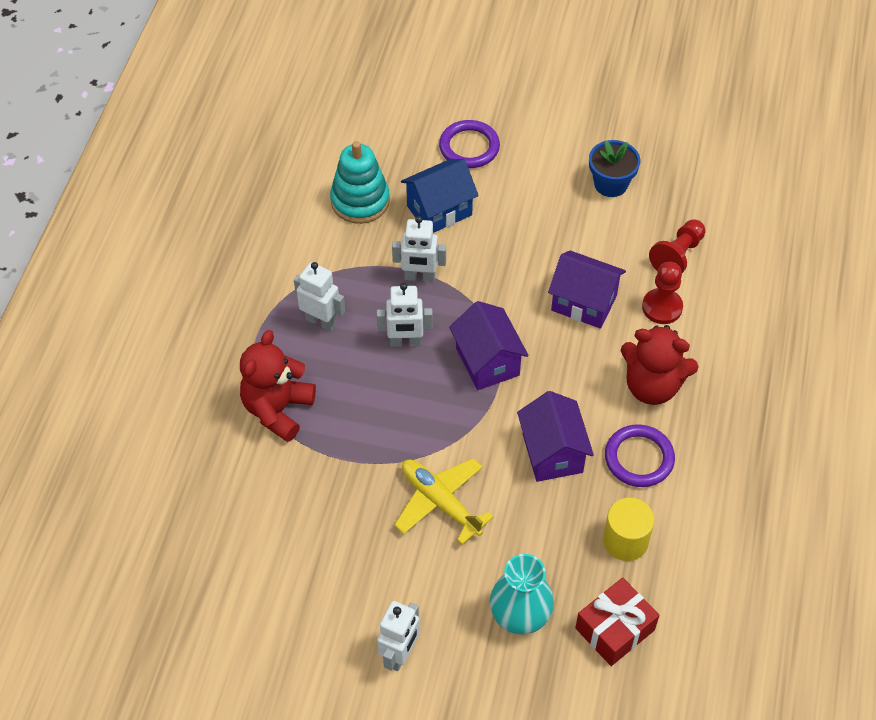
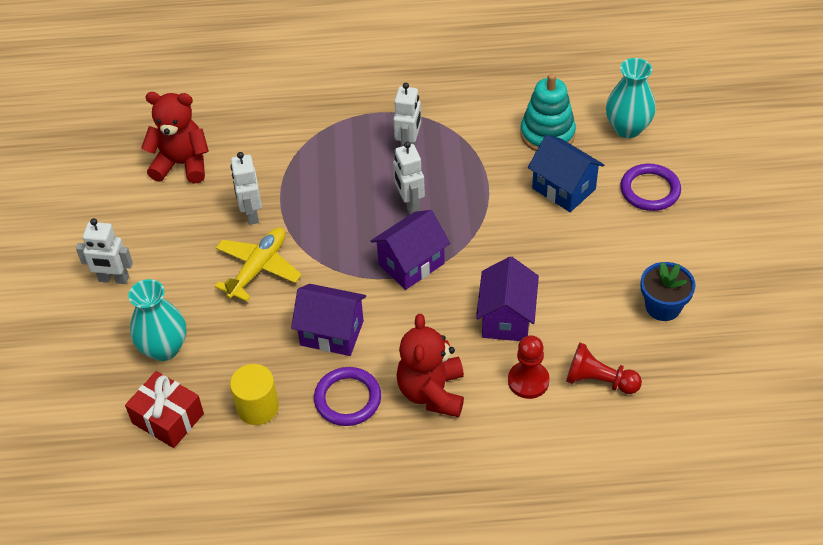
camera: 75 degrees right, 5 degrees down
(278, 409) = (313, 144): red teddy bear -> red teddy bear (182, 164)
(382, 137) = (627, 128): none -> turquoise vase
(419, 277) = (483, 195): white robot -> white robot (251, 214)
(552, 453) = (332, 333): purple house -> purple house turned 45 degrees clockwise

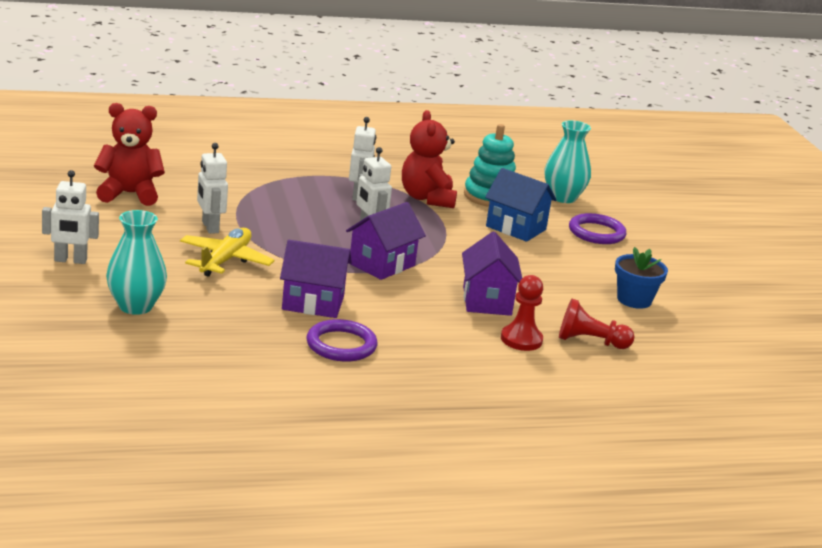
camera: 15 degrees left, 25 degrees down
(168, 418) = (150, 352): red gift -> none
(257, 407) = (247, 347): yellow cylinder -> none
(432, 392) = (427, 343): red teddy bear -> red teddy bear (427, 198)

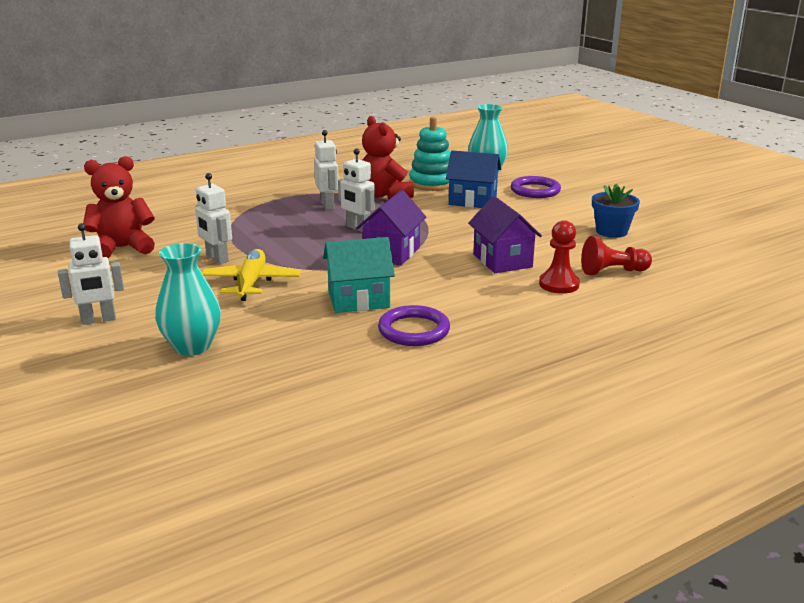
camera: 15 degrees left, 0 degrees up
(313, 303) = (358, 300): purple house -> turquoise house

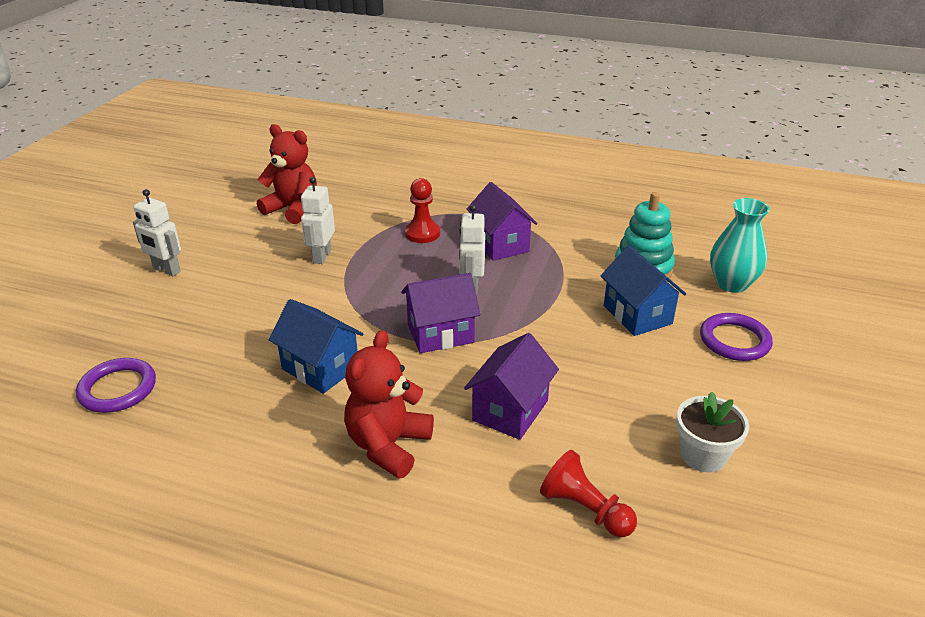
camera: 50 degrees right, 10 degrees up
(192, 346) = (159, 333): turquoise vase -> none
(251, 283) = (294, 297): yellow plane -> none
(328, 205) = (500, 244): white robot -> purple house
(358, 300) = (320, 368): turquoise house -> blue house
(385, 195) = (569, 259): red teddy bear -> red teddy bear (388, 445)
(414, 330) = (290, 432): purple ring -> purple ring (118, 389)
(559, 284) = (498, 481): red pawn -> red pawn (422, 233)
(611, 231) = (703, 455): blue flower pot -> white flower pot

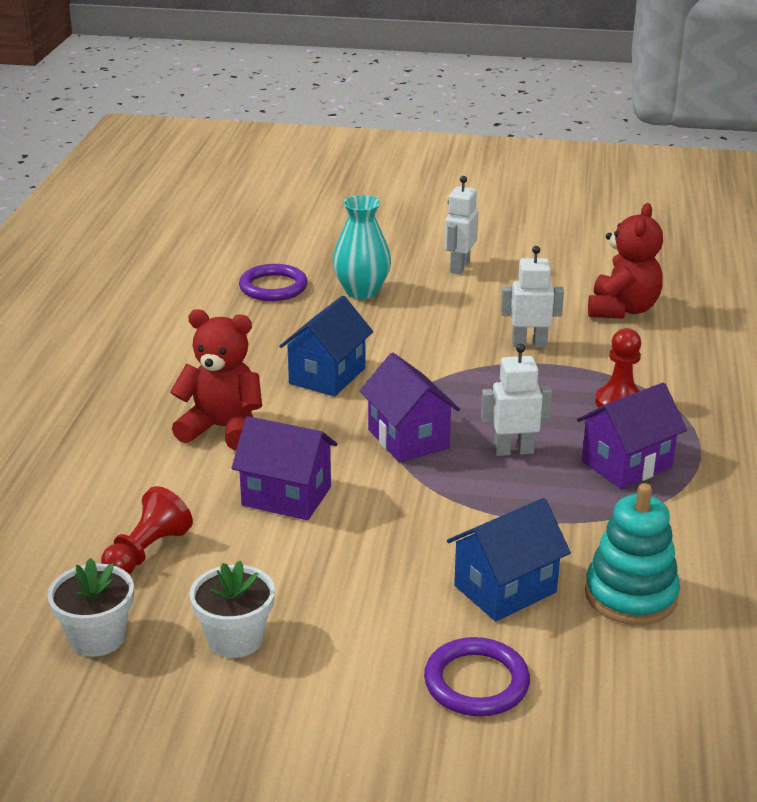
camera: 80 degrees right, 5 degrees down
(711, 548) = (97, 637): none -> white flower pot
(731, 284) = (631, 690): turquoise vase -> turquoise vase (361, 291)

